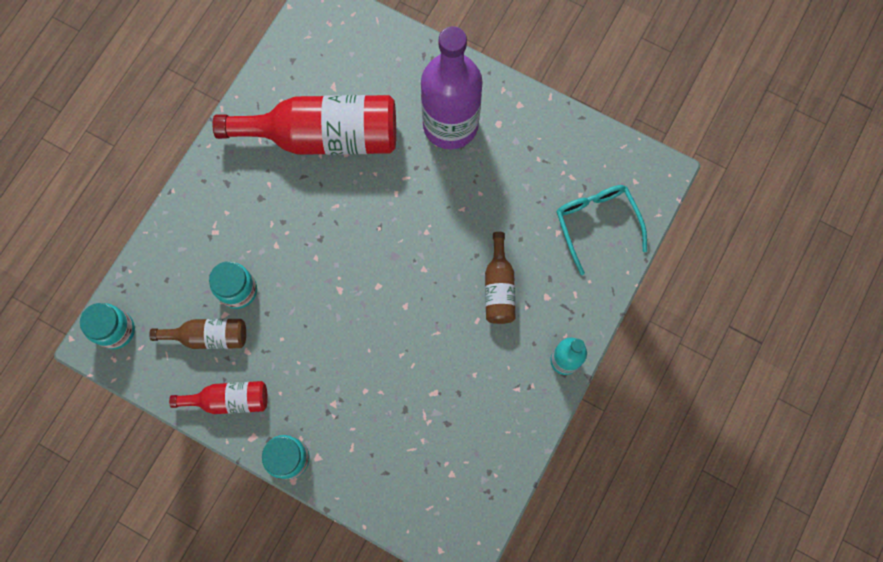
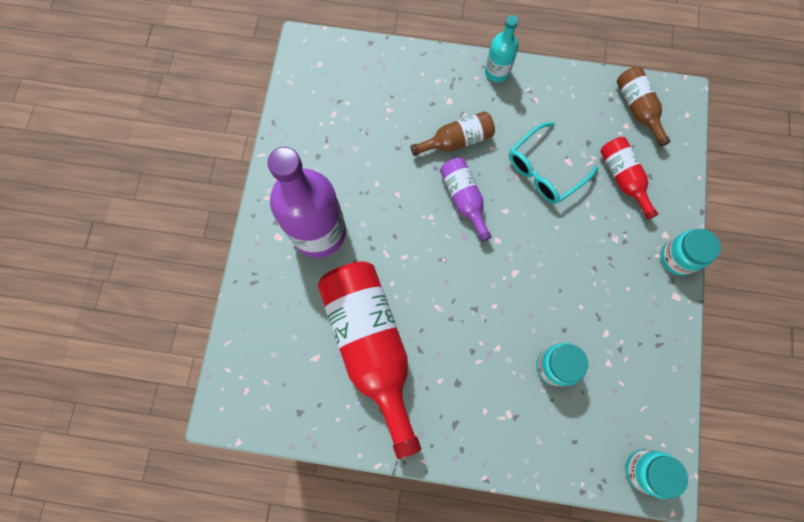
camera: 110 degrees left, 0 degrees up
(208, 336) = (609, 375): brown bottle -> brown bottle (637, 108)
(229, 399) = (655, 331): red bottle -> red bottle (623, 178)
(433, 270) = (464, 199): none -> purple bottle
(596, 223) = (369, 82): turquoise glasses -> turquoise glasses (544, 170)

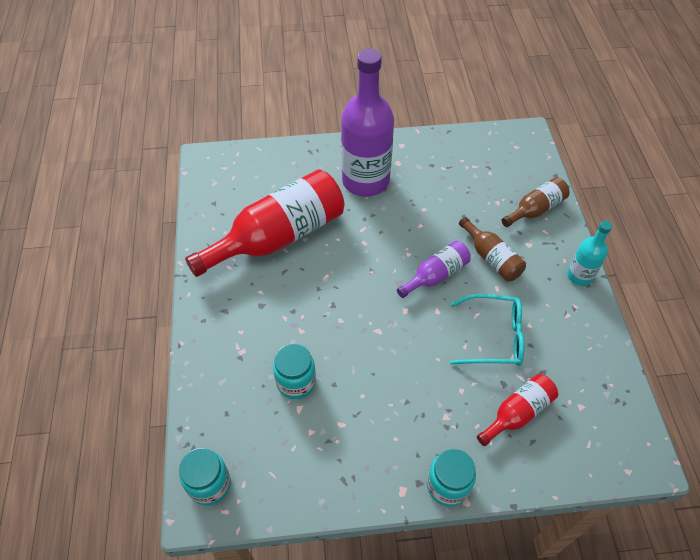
camera: 75 degrees right, 20 degrees down
(544, 170) = (493, 337): turquoise glasses -> turquoise glasses turned 150 degrees clockwise
(637, 108) = (607, 415): brown bottle -> brown bottle (535, 209)

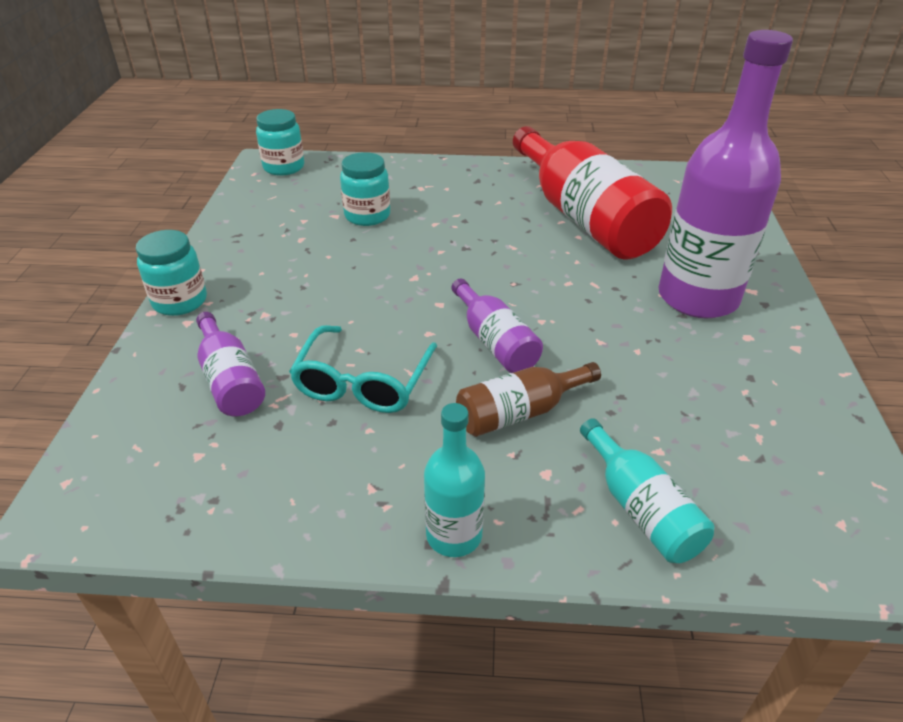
camera: 100 degrees right, 15 degrees down
(517, 413) = (230, 380): red bottle -> purple bottle
(535, 209) = (640, 508): brown bottle -> turquoise bottle

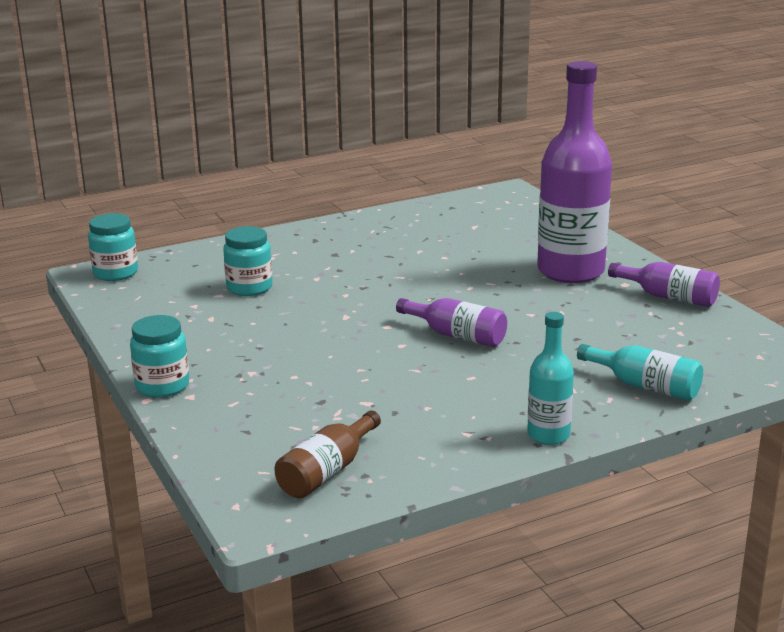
camera: 30 degrees left, 15 degrees down
(230, 380) = (282, 416): purple bottle -> purple bottle (669, 297)
(363, 382) = (388, 385): turquoise glasses -> none
(520, 412) = (520, 366): brown bottle -> brown bottle (327, 471)
(583, 217) = (434, 244): red bottle -> none

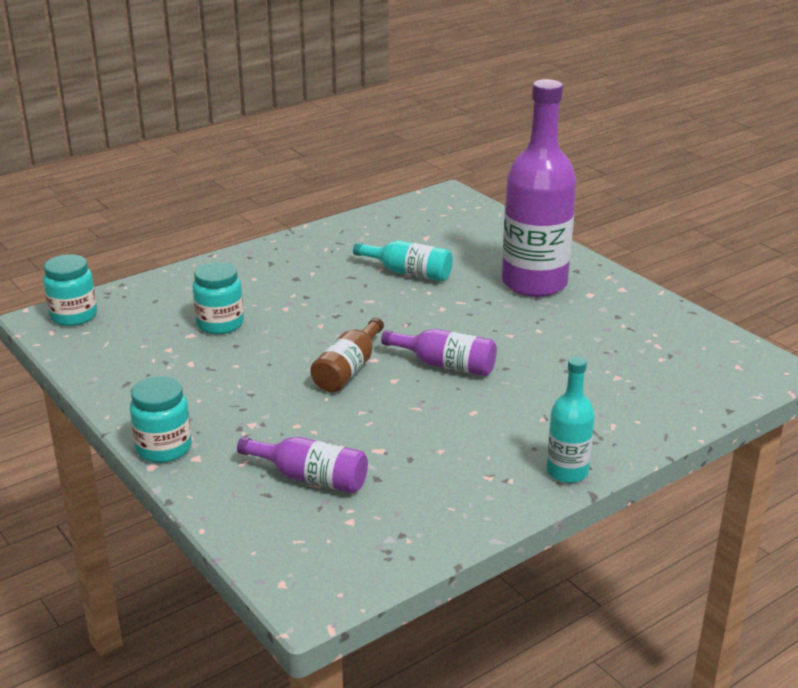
camera: 10 degrees left, 5 degrees up
(327, 471) = (363, 534): brown bottle -> brown bottle (348, 369)
(645, 386) = (642, 408): turquoise bottle -> turquoise bottle (408, 272)
(669, 297) = (635, 306): purple bottle -> purple bottle (310, 478)

